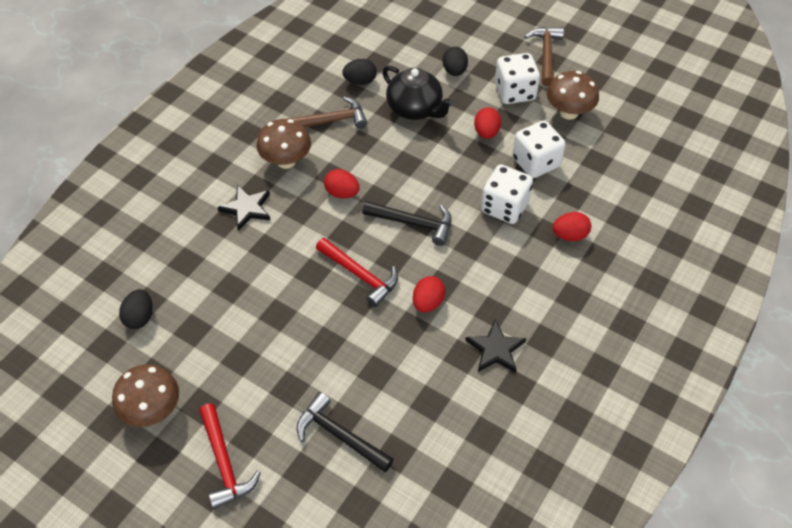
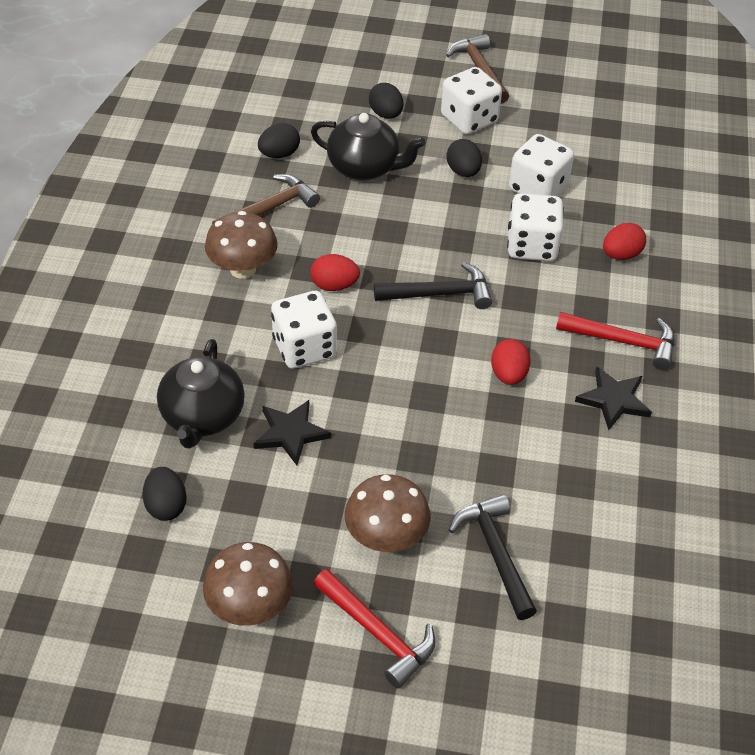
camera: 25 degrees left, 5 degrees down
(198, 261) = (202, 417): none -> black teapot
(247, 208) = (226, 337): black star -> black star (290, 433)
(294, 234) = (304, 348): none -> white dice
(339, 435) = (495, 553): black hammer -> black hammer turned 60 degrees clockwise
(360, 275) = (413, 370): red hammer -> red hammer (624, 342)
(486, 132) = (463, 171): red egg -> black egg
(568, 112) = (542, 125): brown mushroom -> brown mushroom (386, 537)

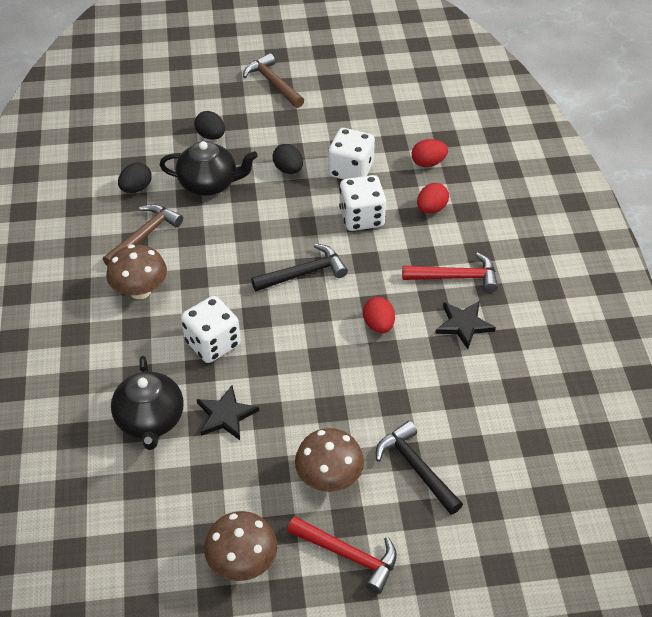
camera: 15 degrees left, 0 degrees up
(166, 506) = (147, 501): black egg -> none
(334, 285) = (218, 286): red egg -> red egg (428, 163)
(469, 119) = (278, 126): white dice -> none

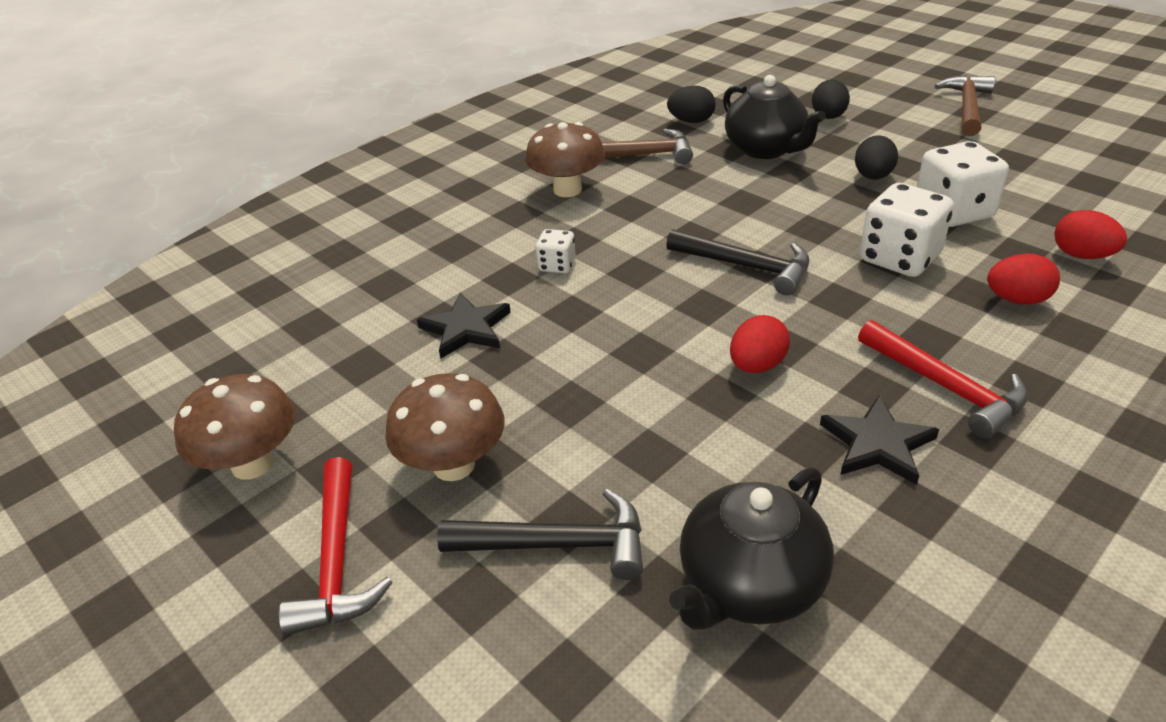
camera: 55 degrees right, 10 degrees down
(150, 420) = (404, 285): black teapot -> black teapot (749, 585)
(212, 343) = (557, 265): white dice -> white dice, size x0.52
(416, 468) = (558, 544): black hammer -> black hammer turned 75 degrees clockwise

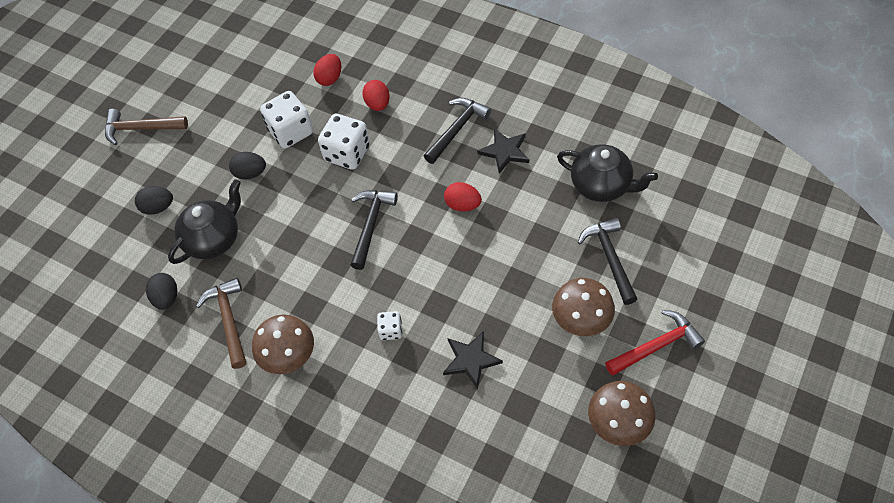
camera: 105 degrees left, 20 degrees up
(946, 387) = (457, 129): red hammer -> black hammer

